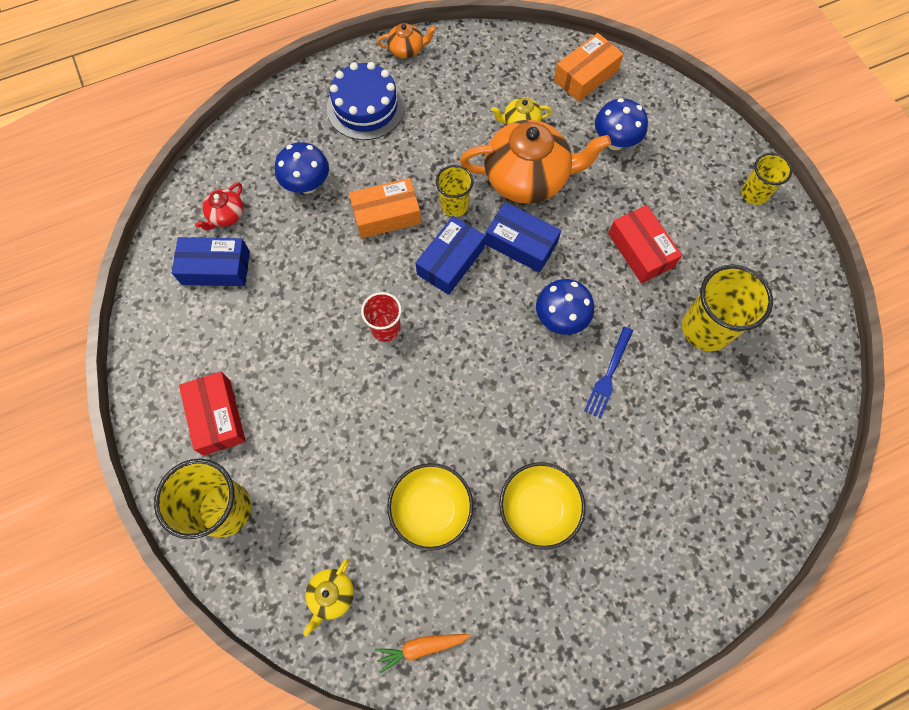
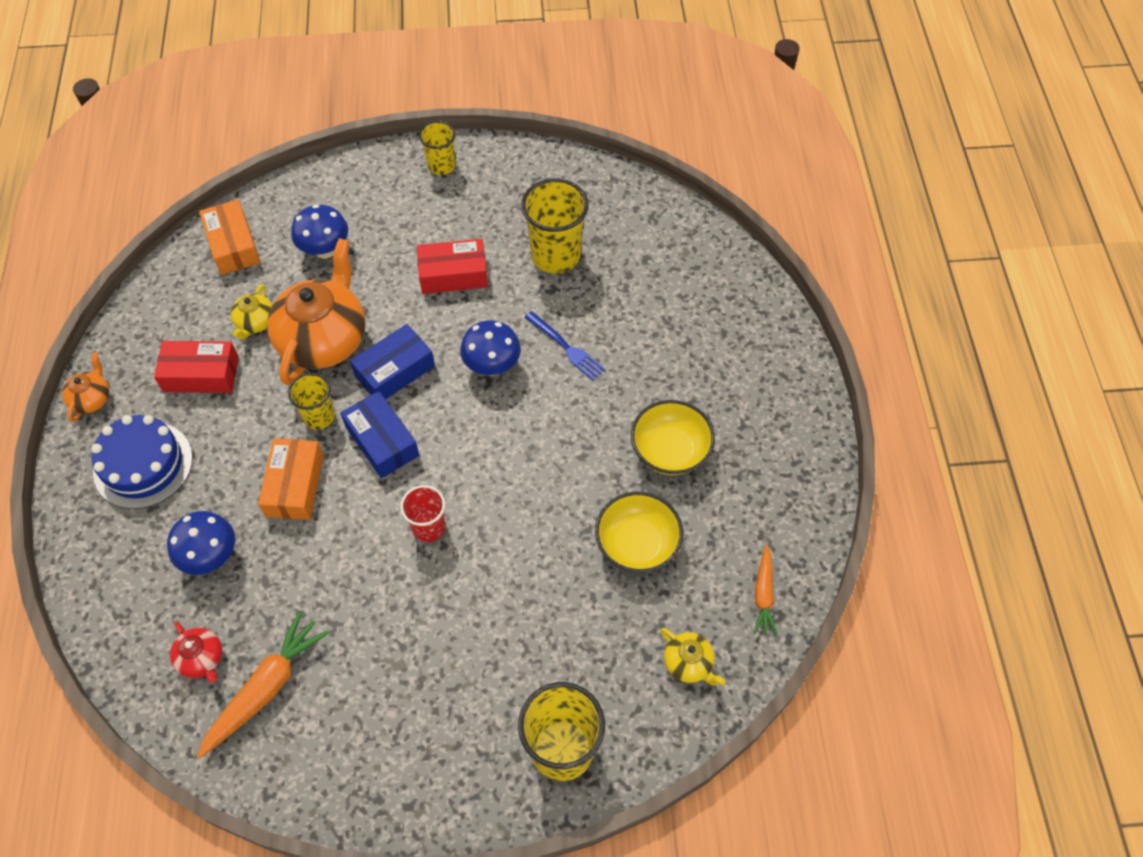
camera: 70 degrees left, 10 degrees down
(216, 267) = (266, 688): blue box -> orange carrot
(217, 417) = (453, 732): red box -> red box (201, 374)

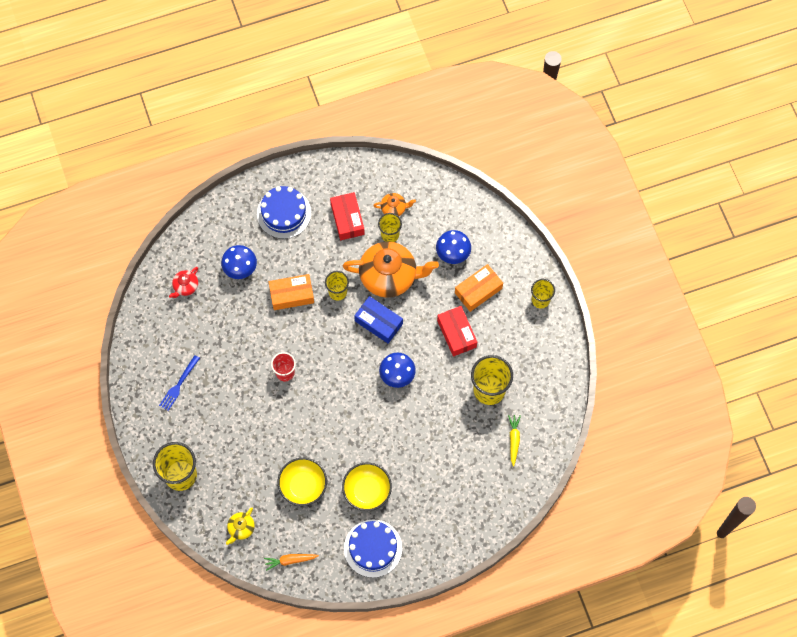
camera: 75 degrees right, 10 degrees up
(91, 398) = (316, 169): orange teapot -> orange teapot (394, 208)
(233, 245) = (441, 201): orange box -> orange box (478, 290)
(255, 322) = (390, 234): yellow teapot -> yellow cup
(266, 688) = (178, 322): orange carrot -> none
(382, 441) = (331, 331): blue box -> none
(566, 347) = (422, 414): blue fork -> blue fork (179, 385)
(641, 244) = (514, 440): none -> yellow carrot
(767, 464) = (373, 548): none -> blue cake

